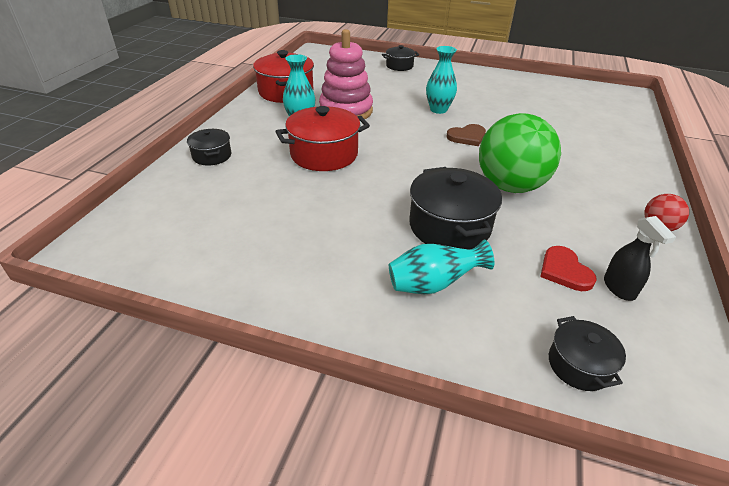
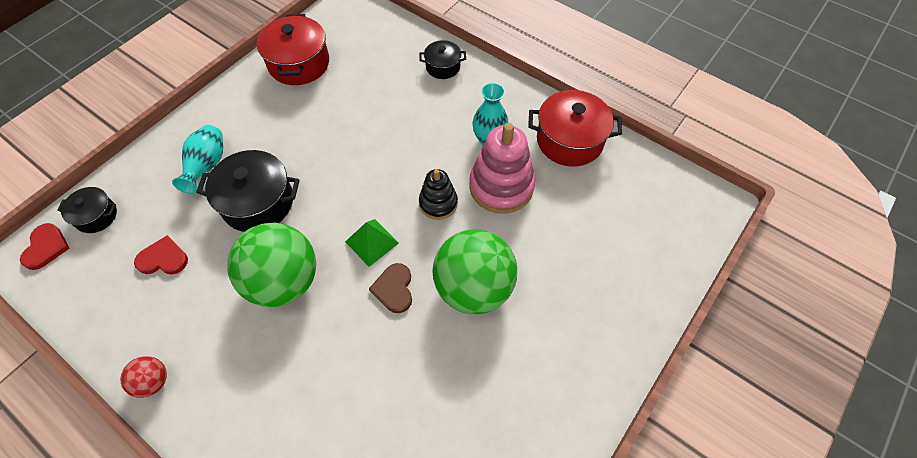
camera: 110 degrees right, 20 degrees up
(324, 154) = (412, 144): red pot -> red pot (299, 64)
(379, 132) = (438, 203): none -> black stacking toy
(399, 66) = (636, 296): black pot -> none
(438, 109) = (473, 288): turquoise vase -> green ball
(438, 153) = (371, 242): none -> green pyramid
(619, 288) = (123, 286): black spray bottle -> none
(664, 399) = (46, 247): none -> red heart

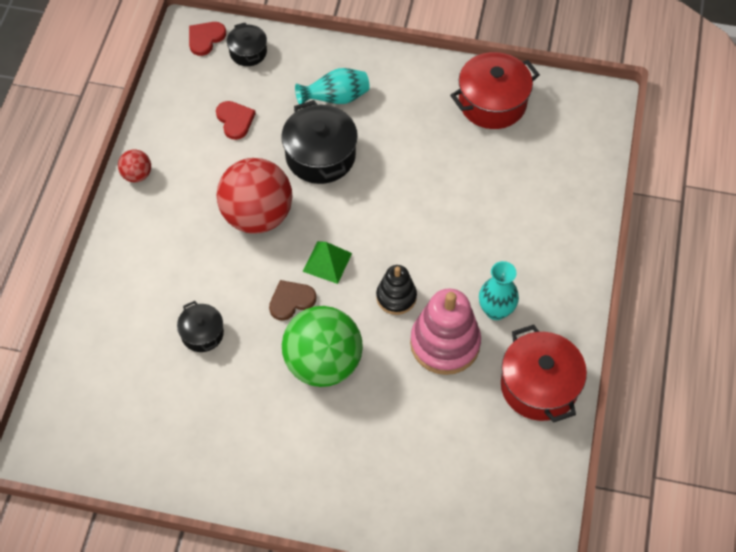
camera: 65 degrees right, 0 degrees up
(46, 247) = (205, 38): red heart -> red heart turned 150 degrees clockwise
(284, 281) = (257, 215): green ball -> red ball
(443, 67) = (567, 228): black pot -> black pot (202, 333)

